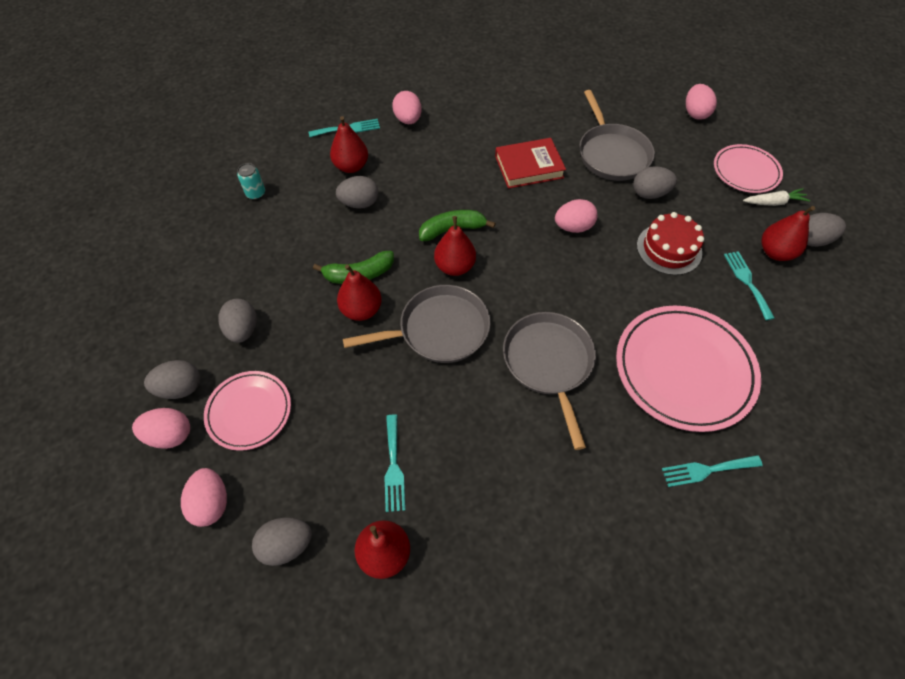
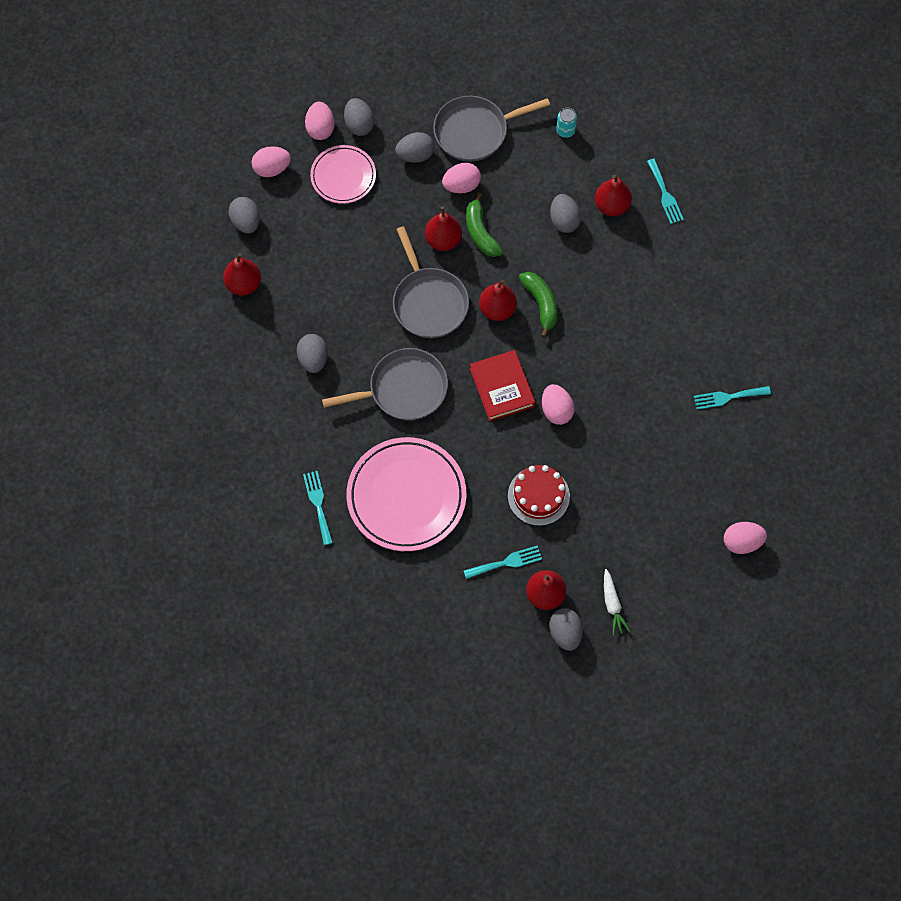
camera: 85 degrees right, 10 degrees up
(393, 467) = (306, 282): turquoise fork -> turquoise fork (728, 397)
(408, 120) = (687, 249): pink egg -> pink egg (461, 185)
(529, 167) = (633, 369): red book -> red book (502, 387)
(612, 154) = (663, 450): grey pan -> grey pan (474, 131)
(649, 194) = (609, 484): grey egg -> grey egg (313, 359)
(745, 171) = (654, 583): pink plate -> none

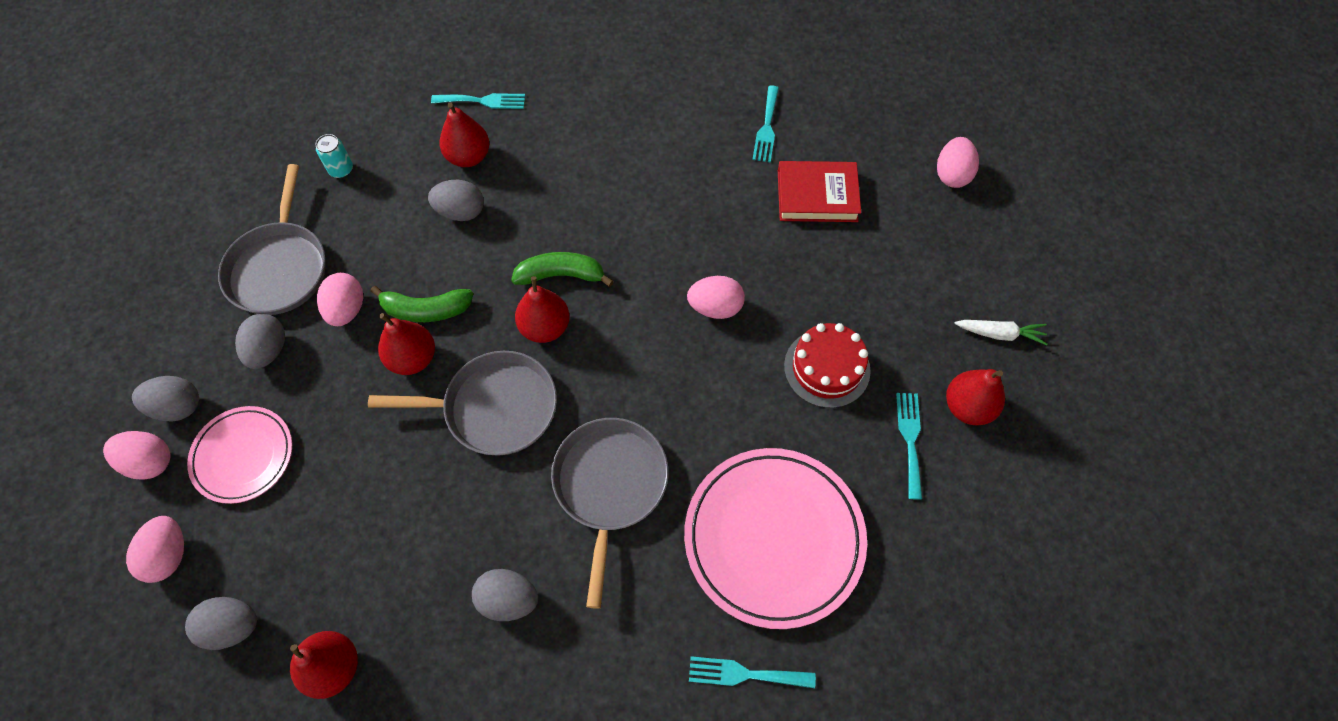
camera: 70 degrees left, 5 degrees down
(502, 387) = (658, 359): red book -> red book (817, 196)
(565, 633) = (1027, 401): grey egg -> none

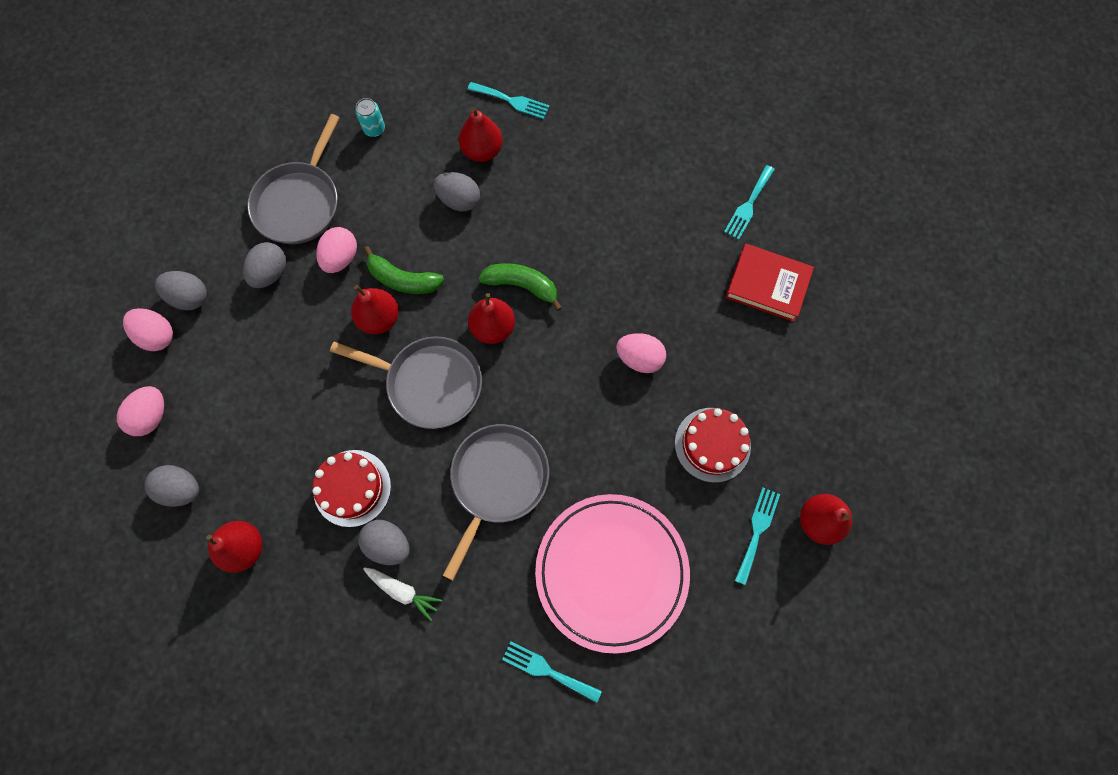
camera: 20 degrees right, 10 degrees up
(243, 456) = (227, 355): pink plate -> none
(443, 552) = (352, 488): none -> red cake
(952, 174) = (897, 305): pink egg -> none
(999, 334) = (875, 467): white carrot -> white carrot (403, 591)

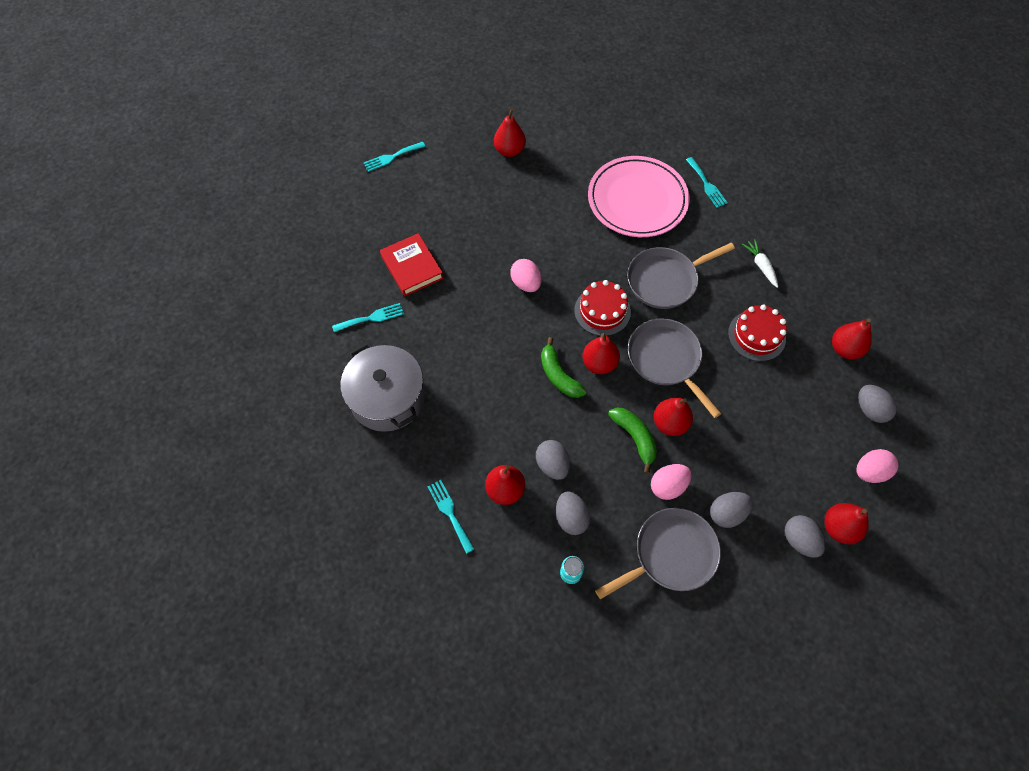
camera: 140 degrees left, 10 degrees down
(157, 335) = (839, 528): pink egg -> red pear
(388, 544) = (754, 293): grey egg -> grey egg (571, 518)
(656, 148) = (387, 398): none -> grey pot
(712, 444) = (528, 216): red cake -> red cake (602, 311)
(757, 531) = (544, 167): turquoise fork -> turquoise fork (391, 157)

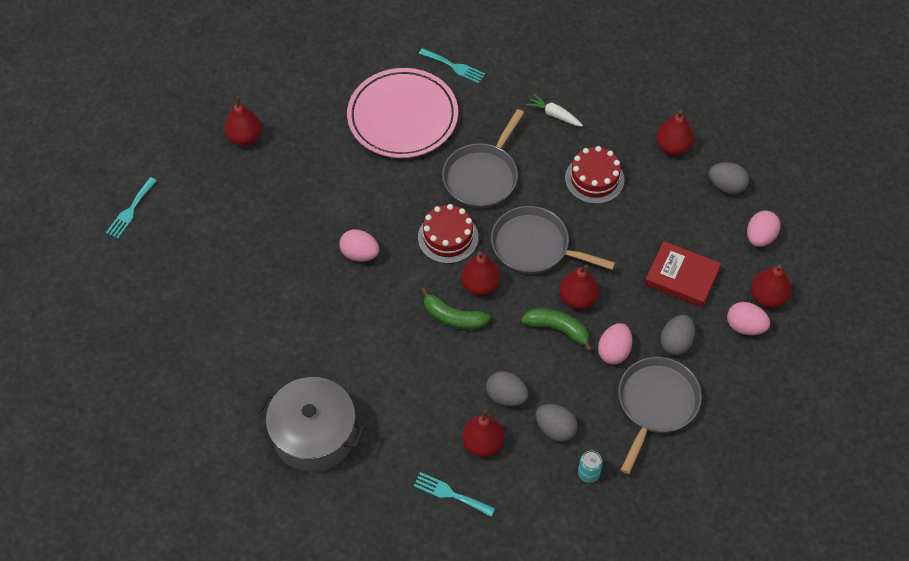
camera: 35 degrees left, 5 degrees down
(371, 318) = (239, 374): turquoise fork -> none
(412, 267) = (239, 304): red book -> red book (681, 277)
(799, 540) = (745, 326): grey egg -> pink egg

